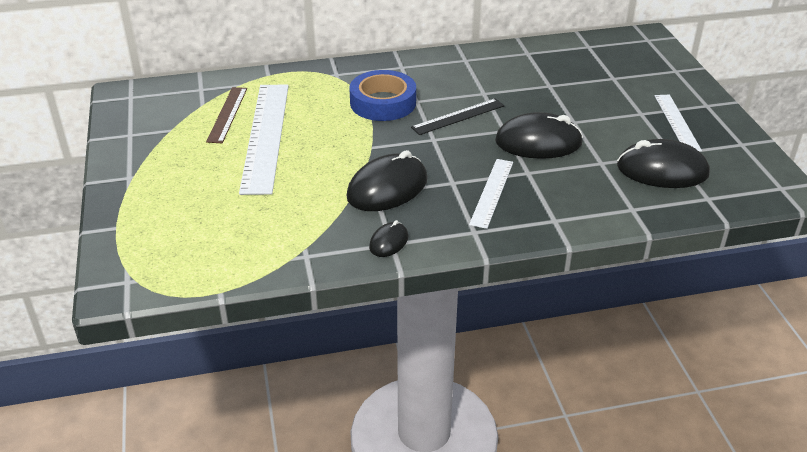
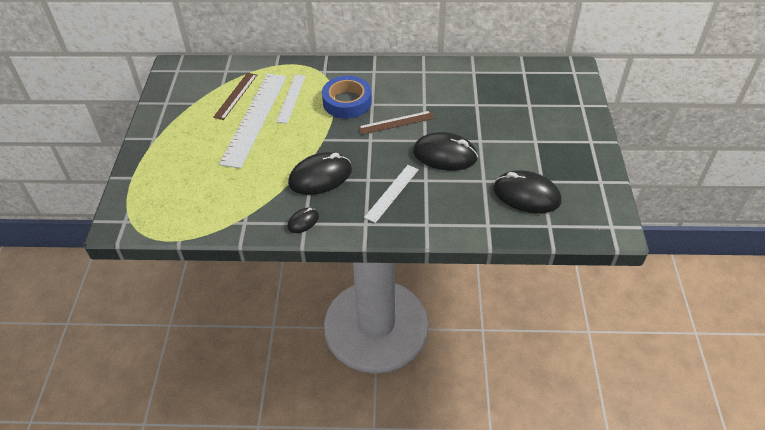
camera: 15 degrees right, 10 degrees up
(458, 116) = (396, 122): black ruler -> brown ruler
(677, 122) = (559, 154): white ruler -> white ruler (291, 98)

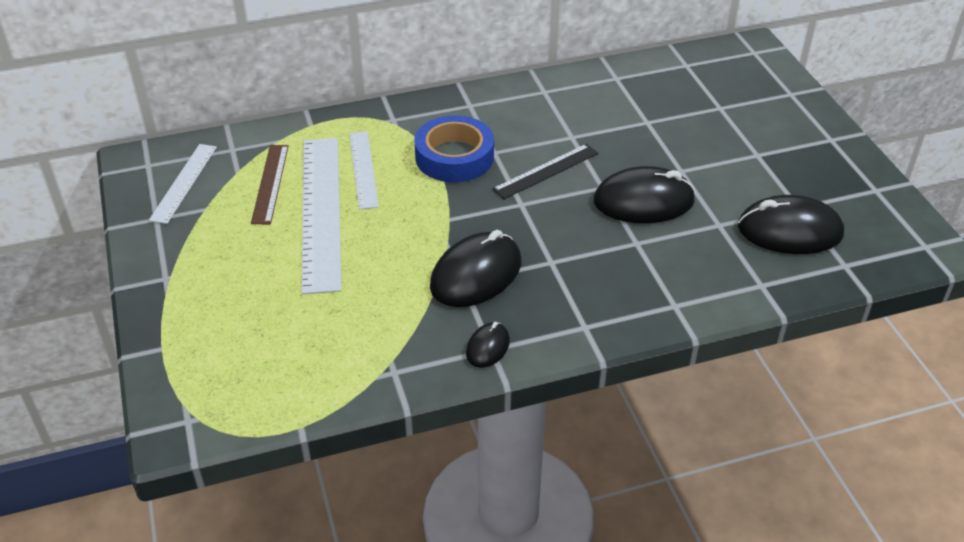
camera: 20 degrees left, 5 degrees down
(392, 193) = (598, 273): white ruler -> white ruler (184, 182)
(396, 122) = (546, 171): brown ruler -> black ruler

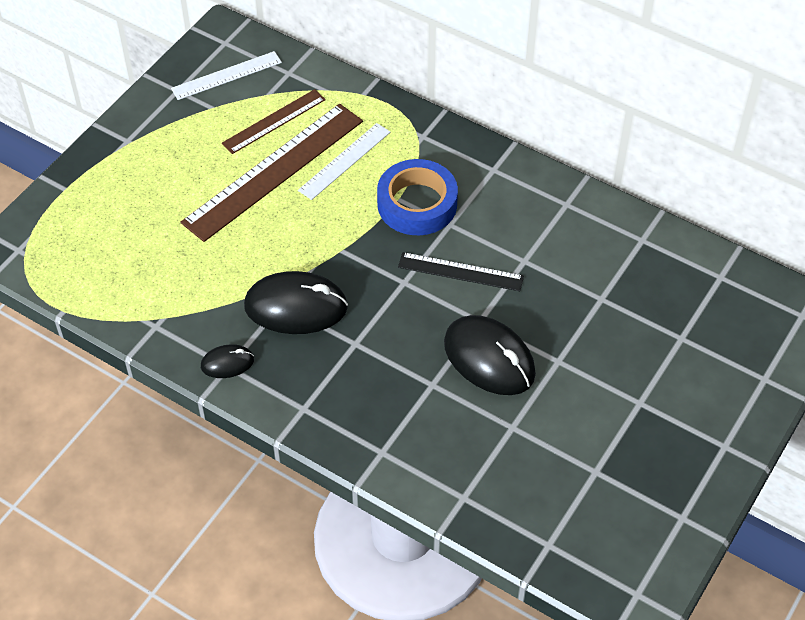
camera: 50 degrees right, 10 degrees up
(321, 211) = (274, 171): white ruler -> brown ruler
(789, 231) = (554, 481): black mouse -> none

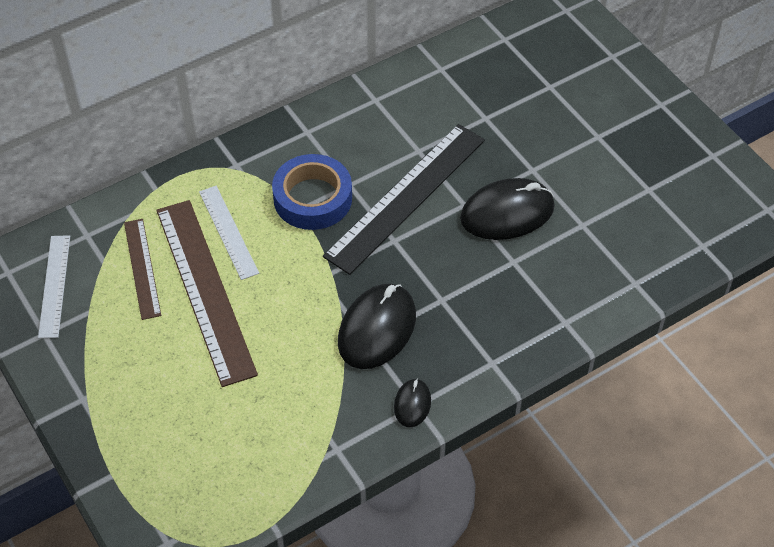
camera: 65 degrees left, 0 degrees up
(460, 272) = (406, 197): black ruler -> black ruler, size x1.84

